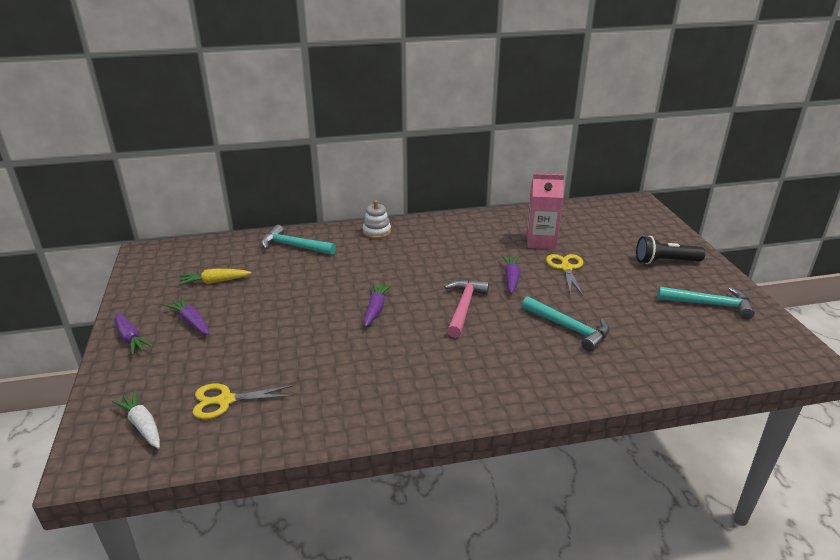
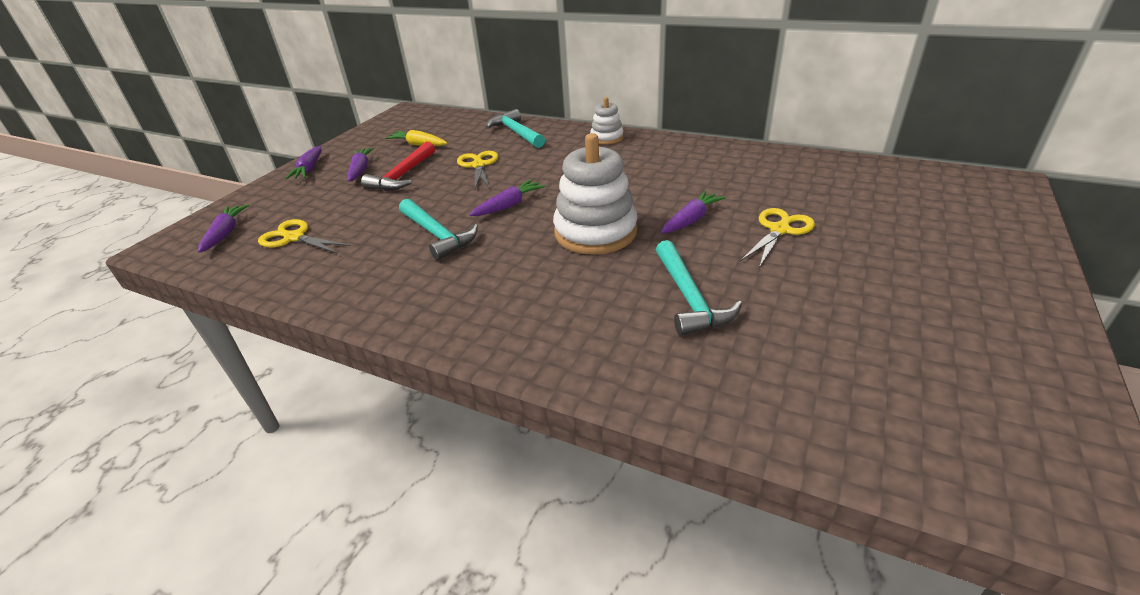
camera: 40 degrees right, 5 degrees up
(142, 425) = (226, 233): white carrot -> purple carrot
(244, 314) = (403, 175): none -> red hammer
(302, 284) = (478, 165): none -> yellow scissors
(464, 307) = (595, 232): pink hammer -> white stacking toy
(541, 241) = (784, 192): pink carton -> none
(665, 261) = (955, 267): black flashlight -> none
(709, 304) = (965, 350): turquoise hammer -> turquoise hammer (437, 235)

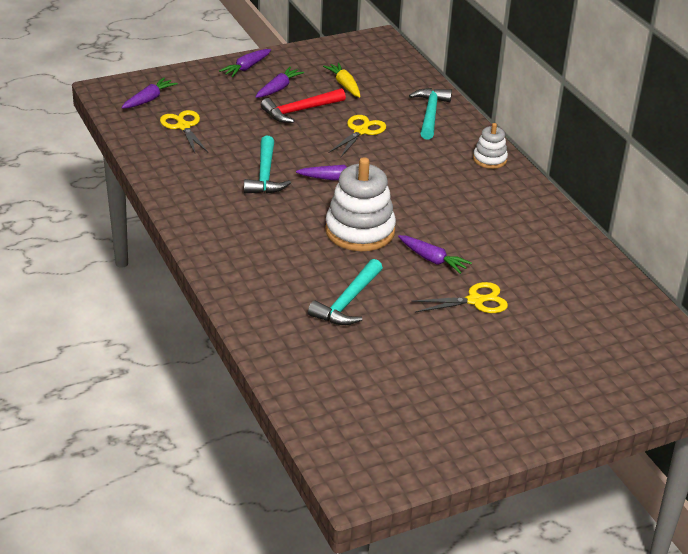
camera: 35 degrees right, 0 degrees up
(691, 219) = (433, 260): purple carrot -> purple carrot turned 45 degrees clockwise

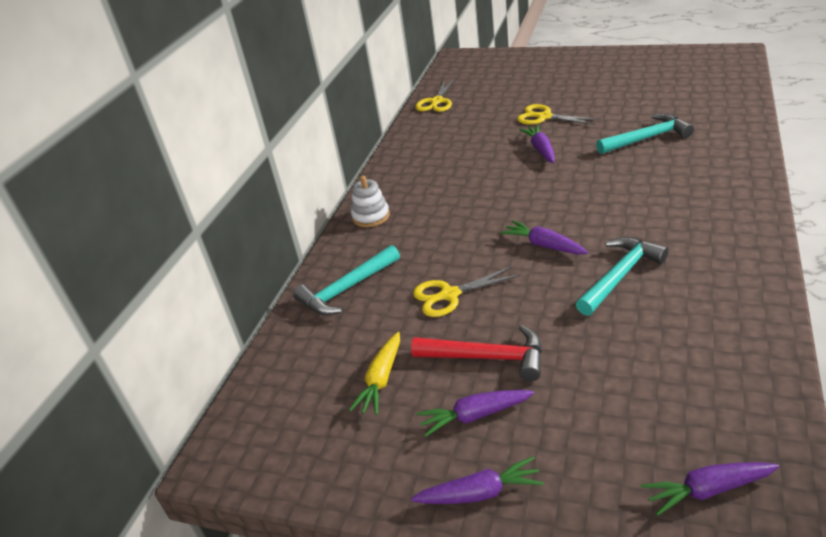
camera: 130 degrees left, 0 degrees up
(183, 126) = (679, 398): yellow scissors -> yellow scissors (436, 102)
(360, 231) = (577, 187): white stacking toy -> none

